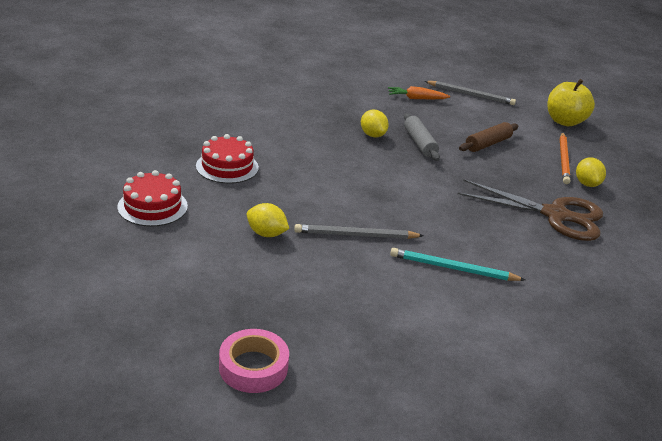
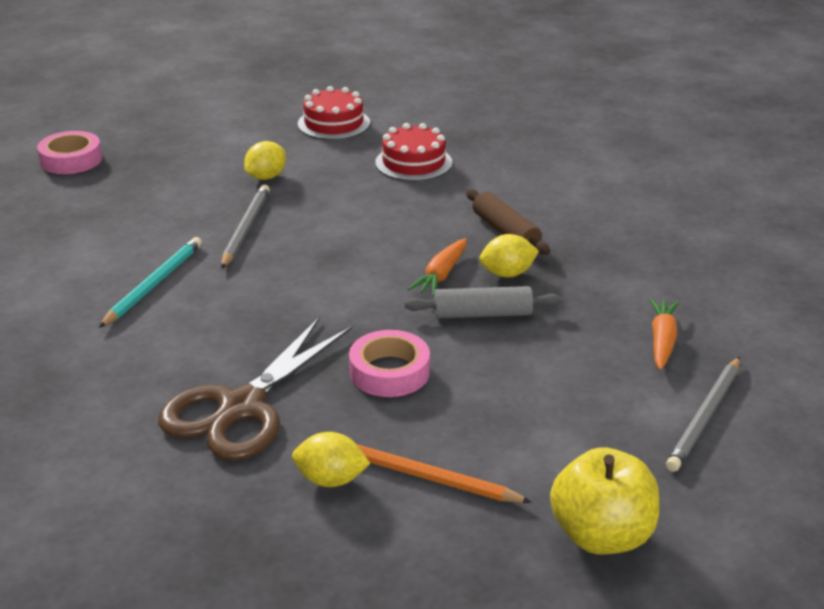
camera: 105 degrees right, 0 degrees up
(384, 155) = (441, 275): none -> orange carrot
(488, 144) = (484, 390): brown rolling pin -> brown rolling pin (505, 232)
(491, 170) = (389, 372): none -> pink tape

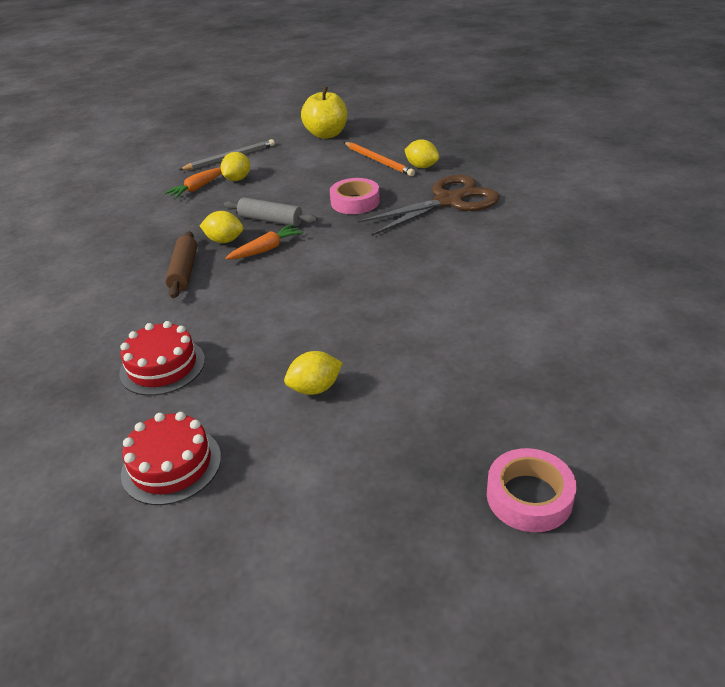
camera: 150 degrees left, 5 degrees up
(154, 284) = (475, 289): turquoise pencil -> none
(245, 228) = (375, 326): grey pencil -> none
(625, 372) = (237, 179): none -> yellow lemon

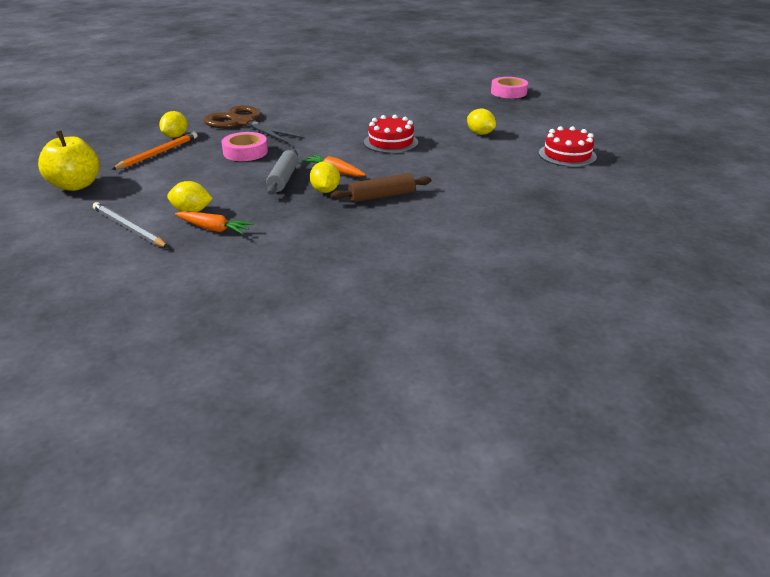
camera: 110 degrees left, 5 degrees down
(162, 366) = (497, 176): red cake -> red cake (391, 142)

